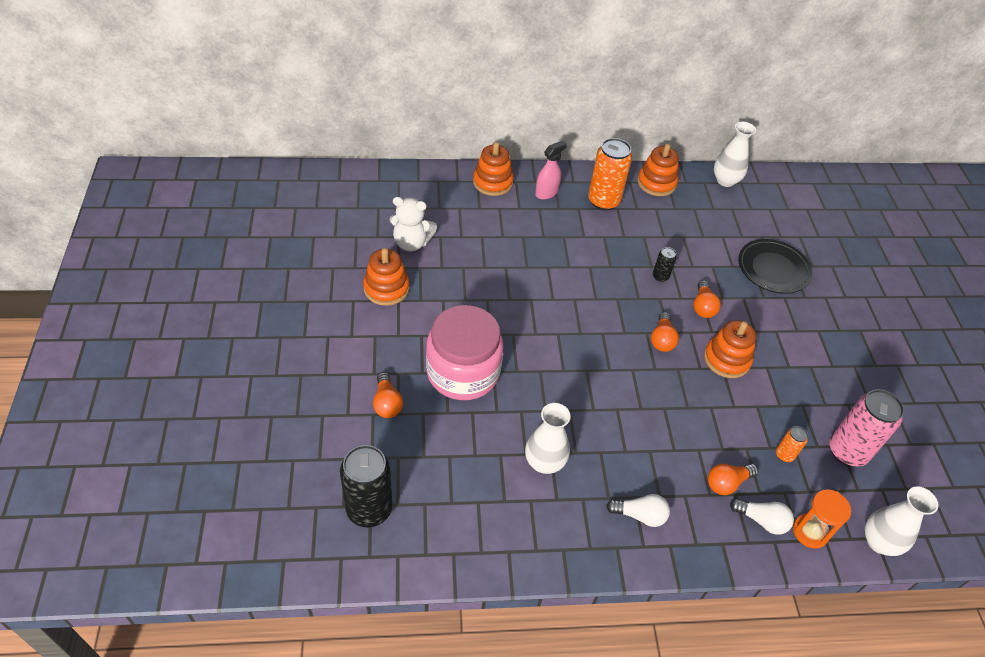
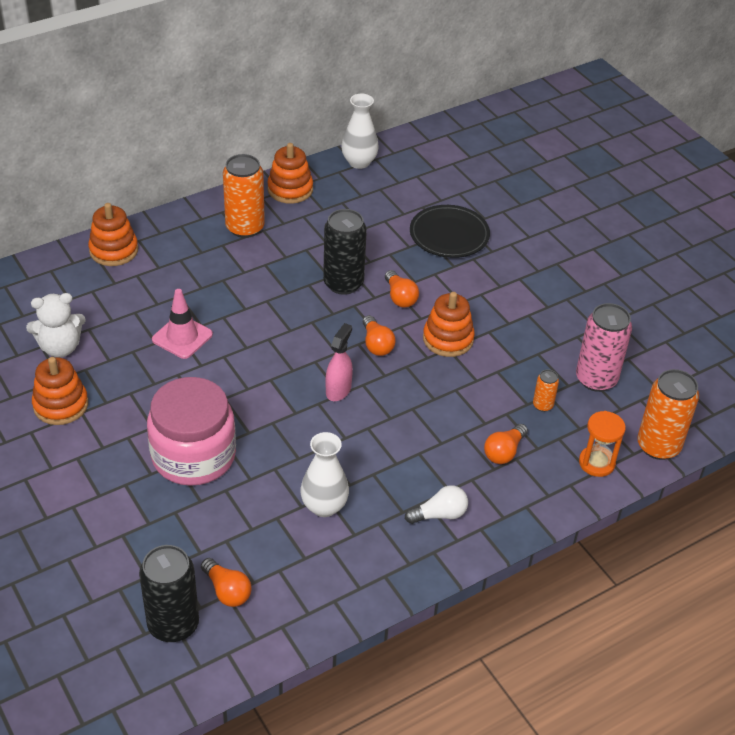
camera: 25 degrees left, 5 degrees down
(387, 403) = (131, 518): orange light bulb -> orange light bulb (227, 591)
(507, 271) = (182, 337): none -> pink traffic cone
(546, 193) = (179, 240): pink spray bottle -> pink spray bottle (338, 390)
(660, 276) = (343, 283): black can -> black can, size x2.08
(761, 520) = (550, 471): white light bulb -> none
(879, 542) = (658, 446): white vase -> orange can

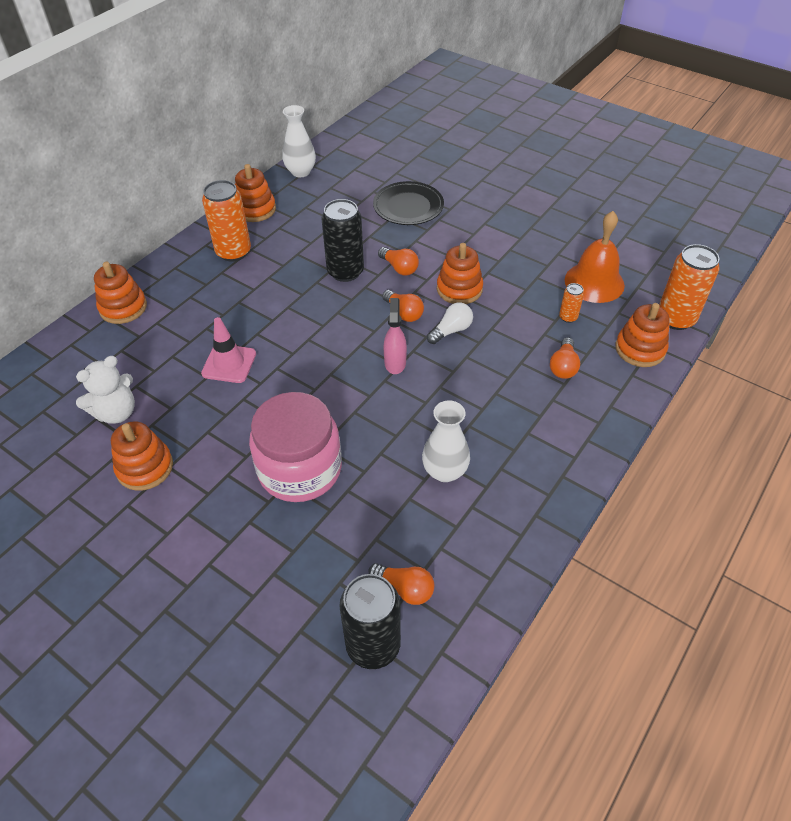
camera: 20 degrees left, 5 degrees up
(439, 514) = (546, 440): white light bulb -> white light bulb (451, 330)
(596, 379) = (594, 282): pink can -> orange bell
(596, 463) = (640, 349): orange hourglass -> orange stacking toy

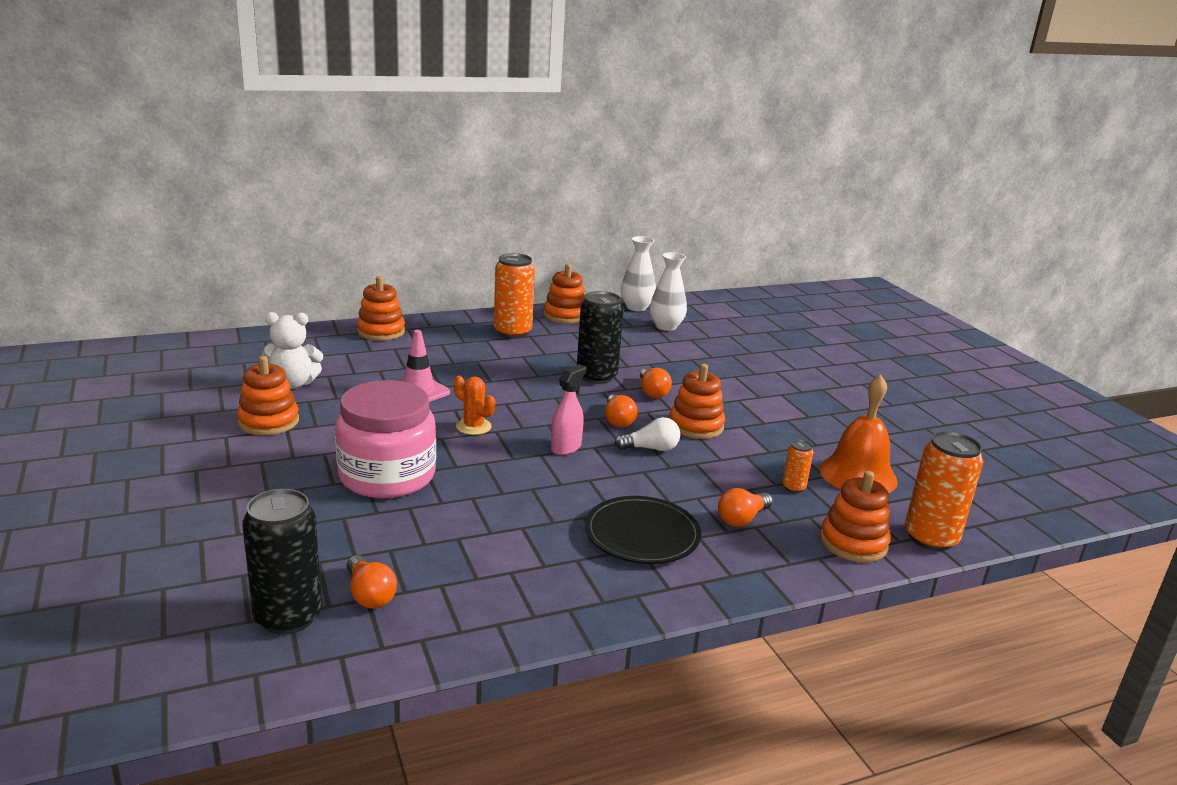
camera: 30 degrees right, 25 degrees down
(310, 379) = (473, 427): none -> orange cactus
(408, 206) = (713, 358): black plate -> black plate (642, 535)
(444, 471) = (517, 536): white vase -> white vase (666, 326)

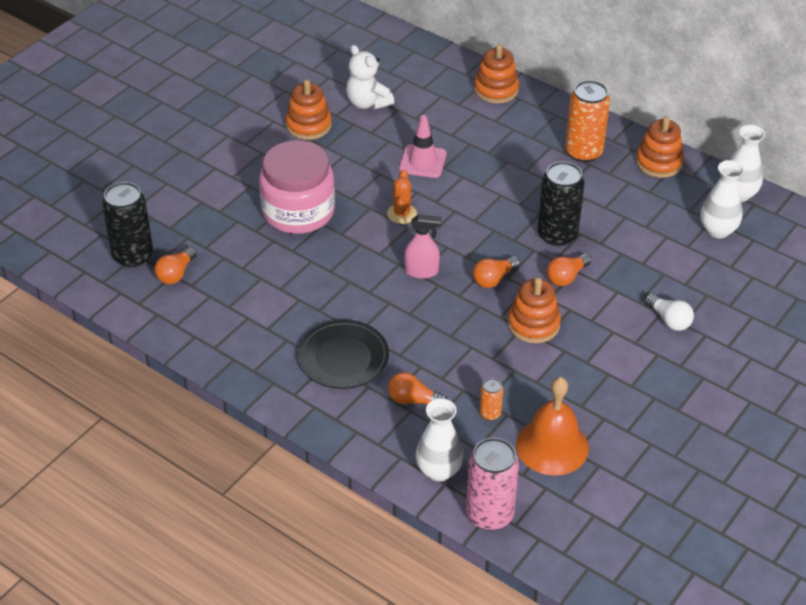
camera: 60 degrees right, 20 degrees up
(651, 449) = (467, 315): white light bulb -> white light bulb (669, 320)
(853, 543) = (439, 471): orange stacking toy -> white vase
(930, 538) = (489, 514): orange can -> pink can

